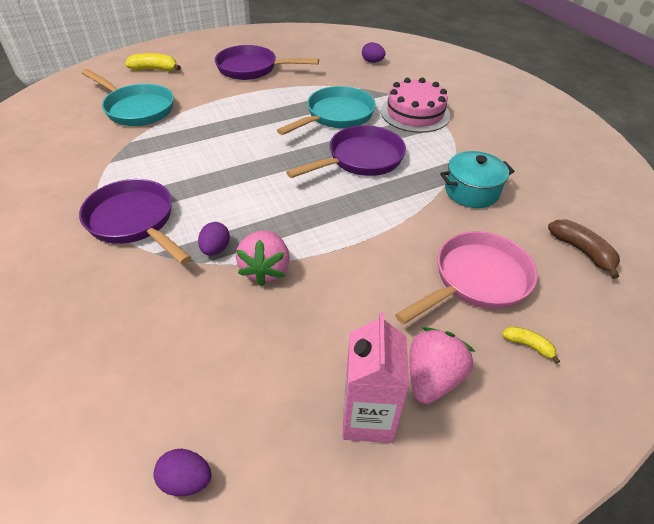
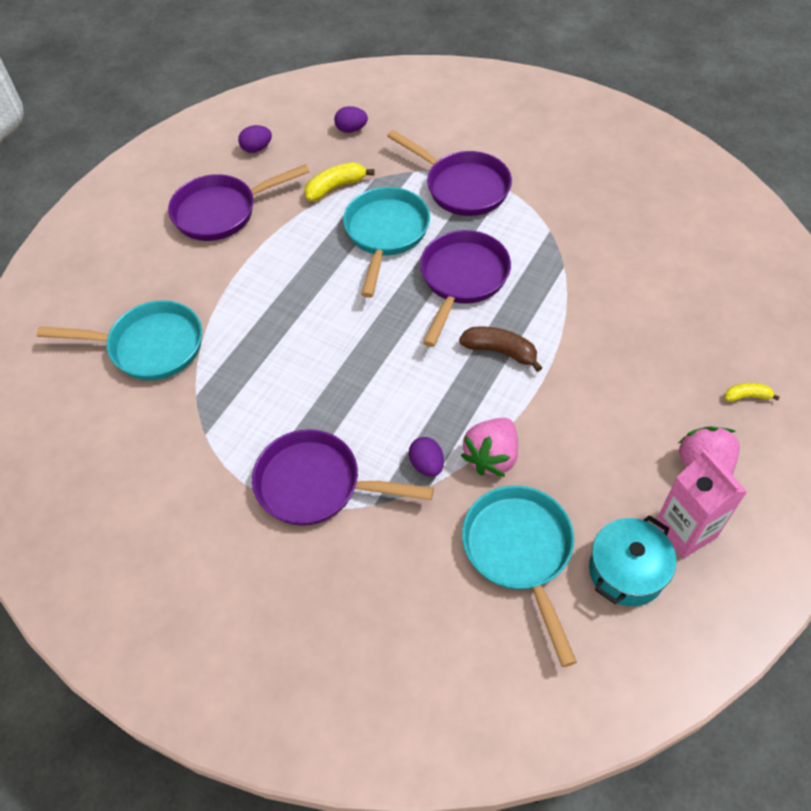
camera: 30 degrees left, 10 degrees up
(155, 69) = (101, 275): yellow banana -> yellow banana (335, 187)
(186, 480) = (606, 663): purple egg -> purple egg (257, 148)
(214, 345) = (520, 552): none -> turquoise pan
(265, 270) = (491, 457): pink strawberry -> pink strawberry turned 60 degrees clockwise
(415, 113) = (462, 187): pink cake -> purple pan
(471, 191) = (593, 262): turquoise pot -> turquoise pot (626, 571)
(476, 280) = (668, 359): pink pan -> none
(582, 251) = (725, 278): brown banana -> brown banana (500, 351)

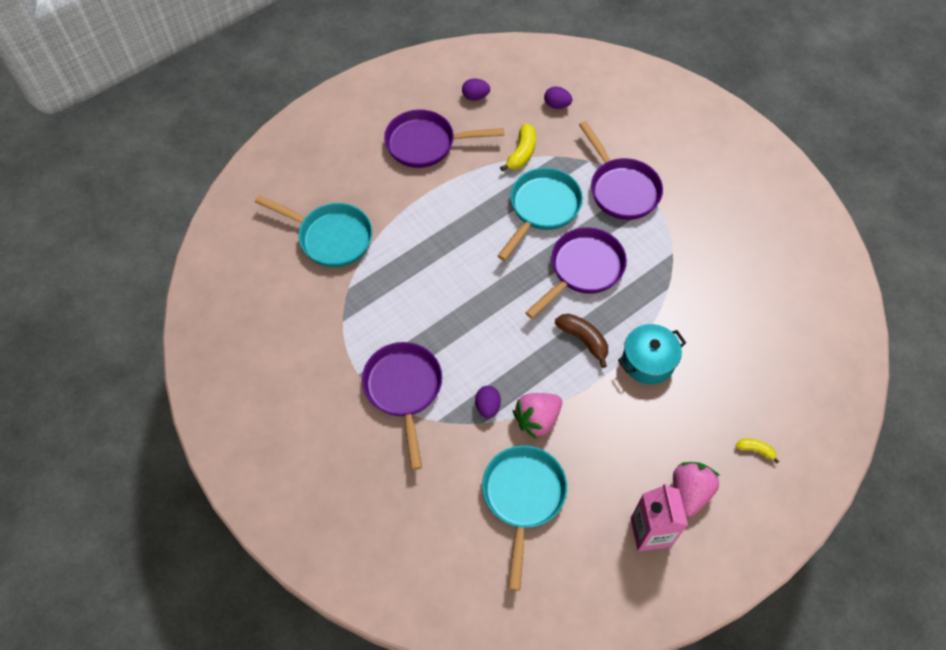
camera: 20 degrees right, 5 degrees up
(317, 485) = (404, 390): purple pan -> purple pan turned 45 degrees clockwise
(335, 187) = (521, 153): yellow banana -> yellow banana turned 120 degrees clockwise
(626, 571) = (592, 543): turquoise pot -> turquoise pot (648, 361)

